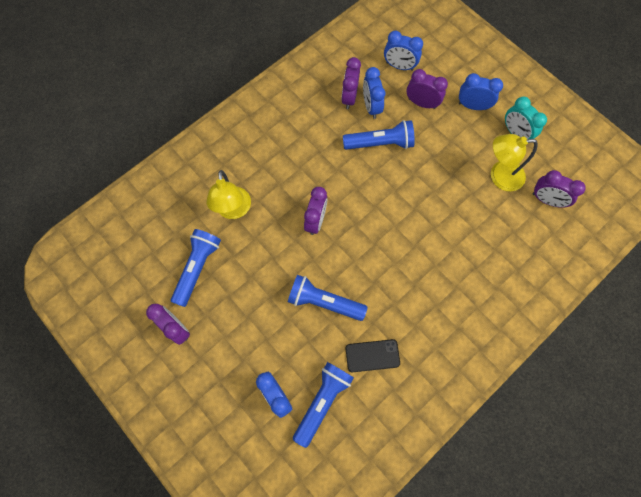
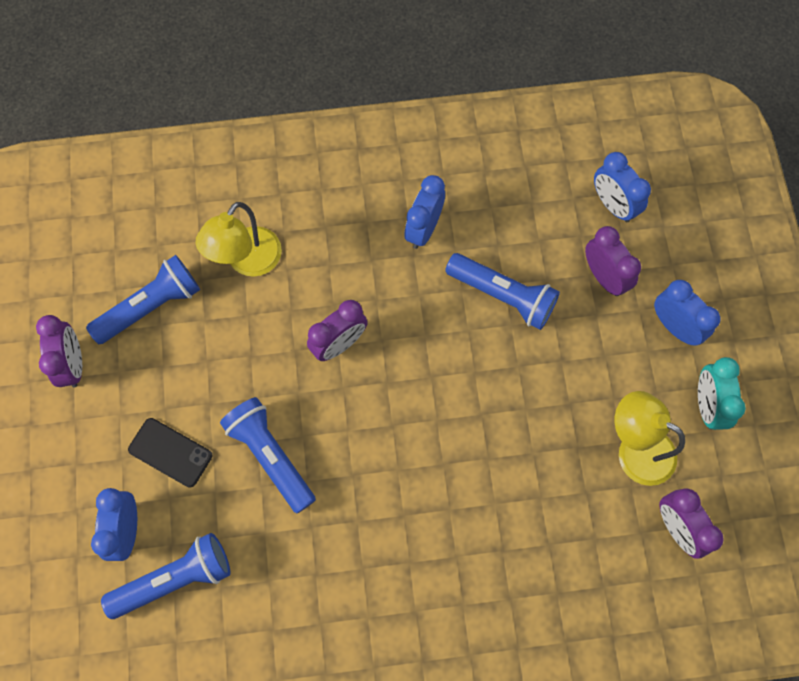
camera: 35 degrees right, 0 degrees up
(349, 97) = (509, 206): purple clock -> none
(371, 107) = (529, 237): blue clock -> blue clock (423, 229)
(372, 355) = (278, 567): black phone -> black phone (170, 452)

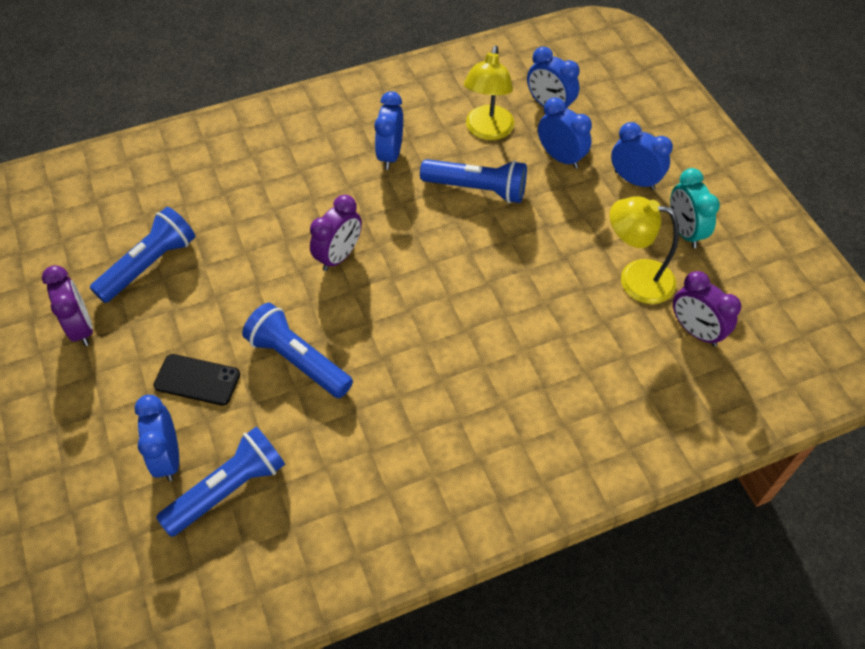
camera: 15 degrees left, 15 degrees down
(247, 262) = (234, 211): yellow lamp -> yellow lamp (487, 131)
(604, 277) = (560, 157): purple clock -> blue clock

